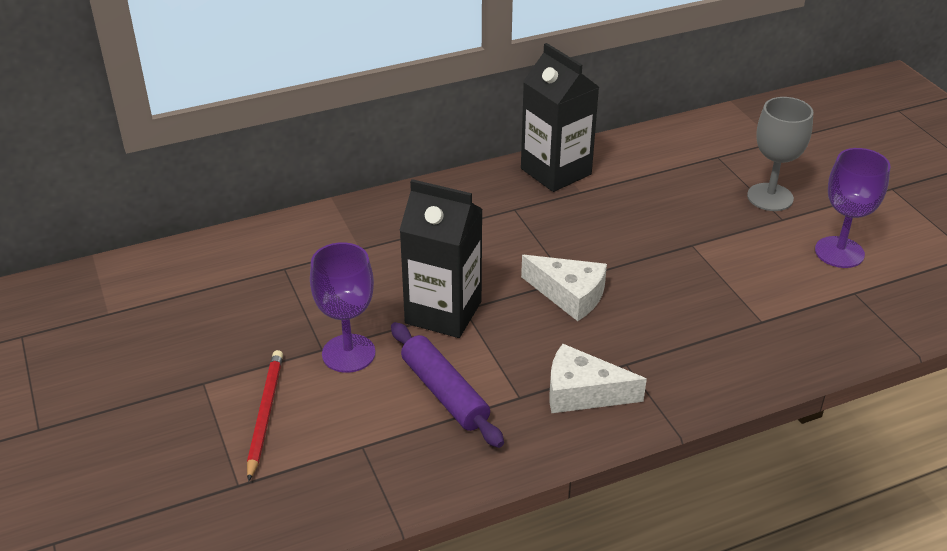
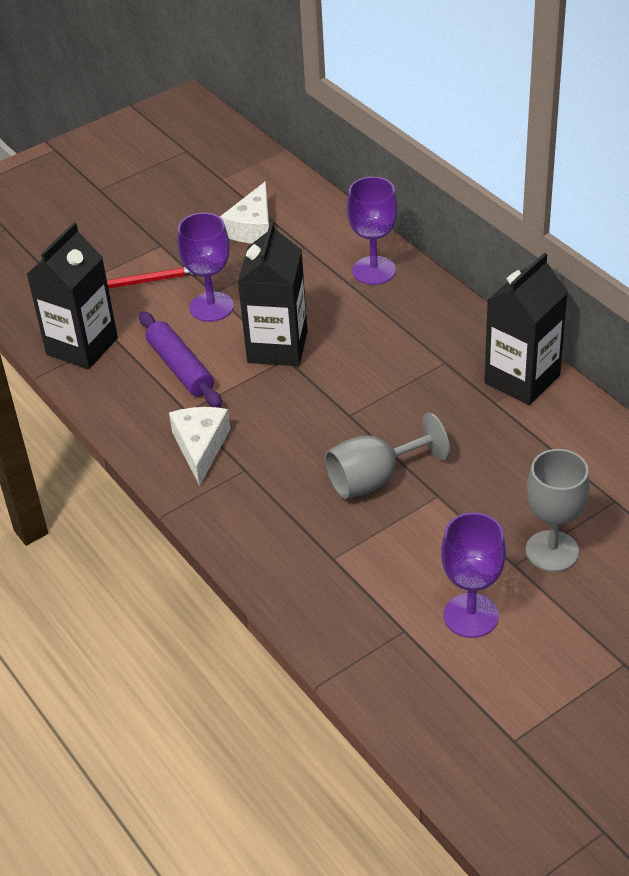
camera: 80 degrees right, 5 degrees up
(354, 227) = (374, 270): none -> purple goblet
(364, 479) = (82, 346): none -> black carton
(444, 392) = (180, 368): purple rolling pin -> purple rolling pin turned 75 degrees counterclockwise
(569, 295) = (326, 419): white cheese -> white cheese (252, 227)
(662, 278) = (374, 479): none -> grey goblet

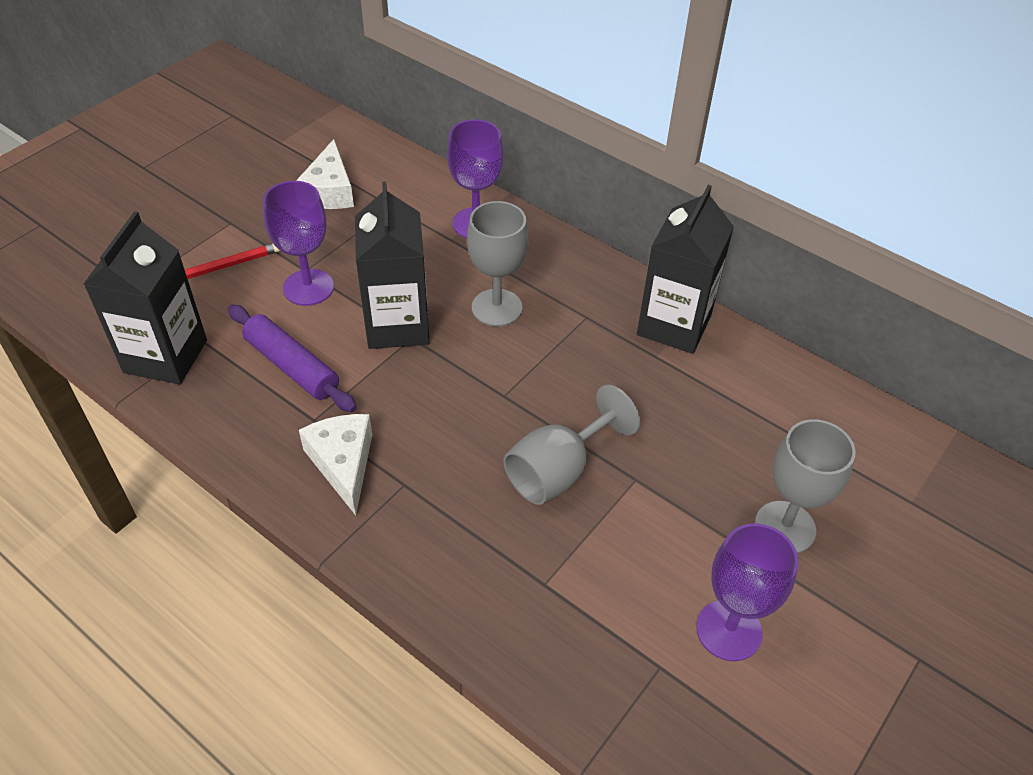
camera: 20 degrees left, 5 degrees up
(368, 344) = (497, 308): none -> grey goblet

